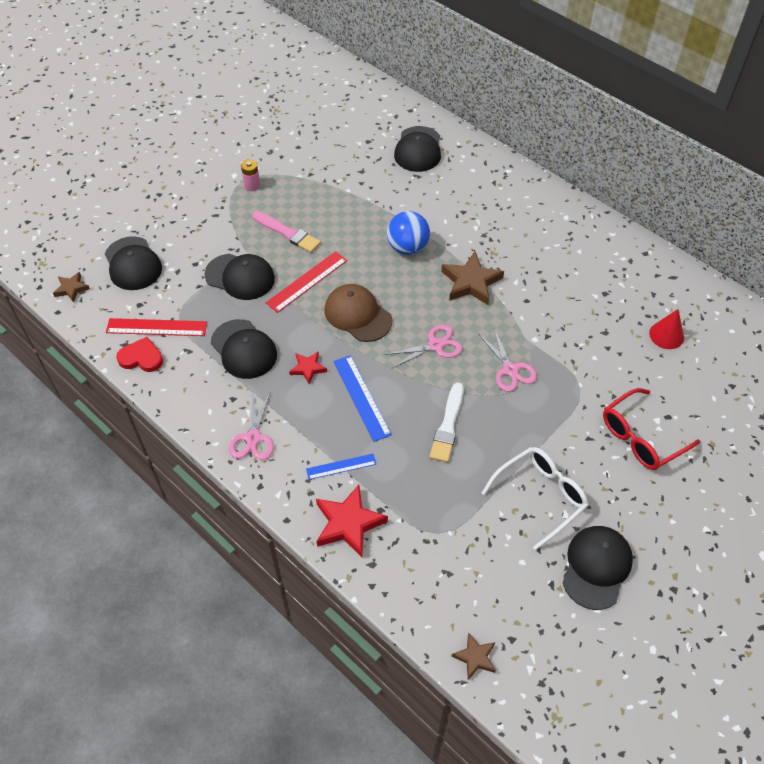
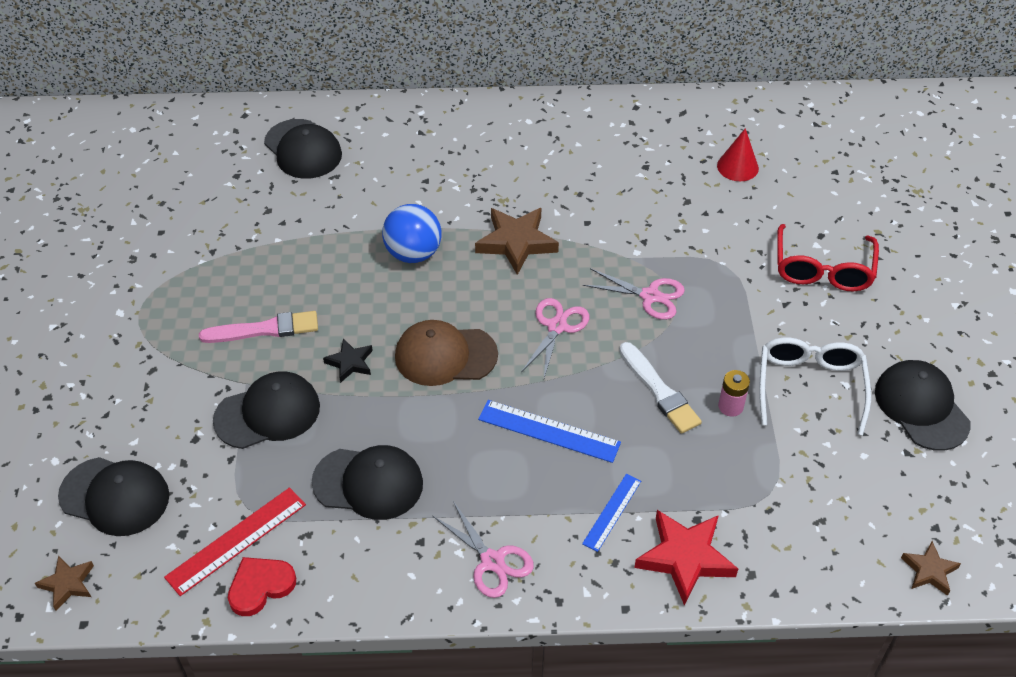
camera: 45 degrees left, 5 degrees down
(252, 185) = (157, 308): pink battery -> pink battery (730, 406)
(307, 281) = (350, 362): red ruler -> black star
(308, 368) = (461, 447): red star -> none

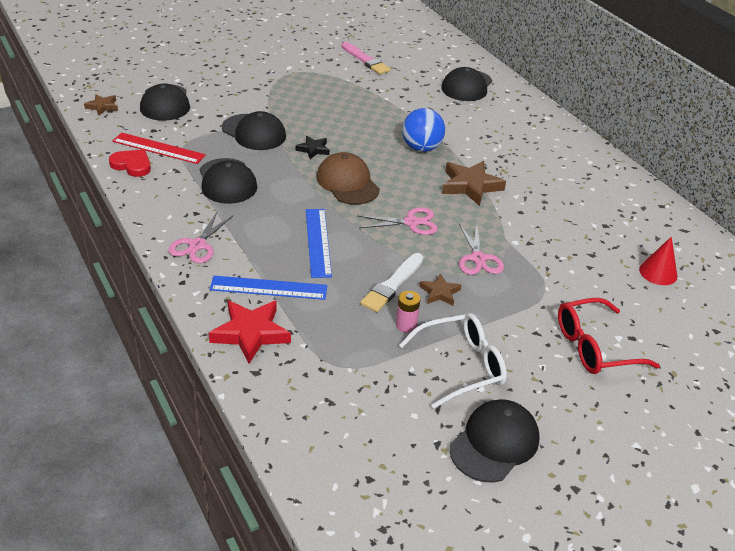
camera: 60 degrees right, 10 degrees down
(264, 329) = (314, 114): pink brush -> pink brush (365, 60)
(612, 512) = (268, 288): blue ruler -> blue ruler, size x1.58
(929, 571) = (321, 483): brown star -> brown star (439, 293)

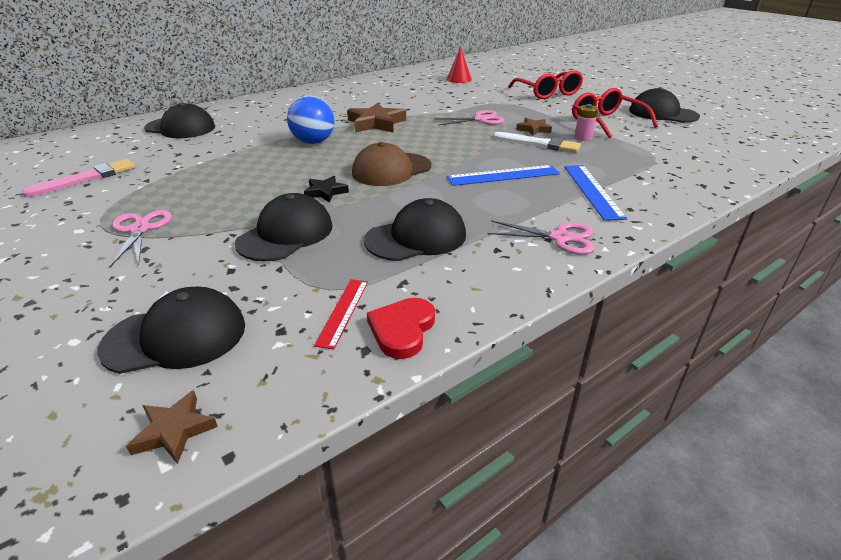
camera: 95 degrees left, 5 degrees down
(158, 148) = (343, 312): red ruler -> red ruler, size x0.63
(250, 333) = (661, 192): red star -> none
(411, 222) = (445, 141): pink scissors -> pink scissors (140, 230)
(461, 366) = (606, 122): white glasses -> red glasses

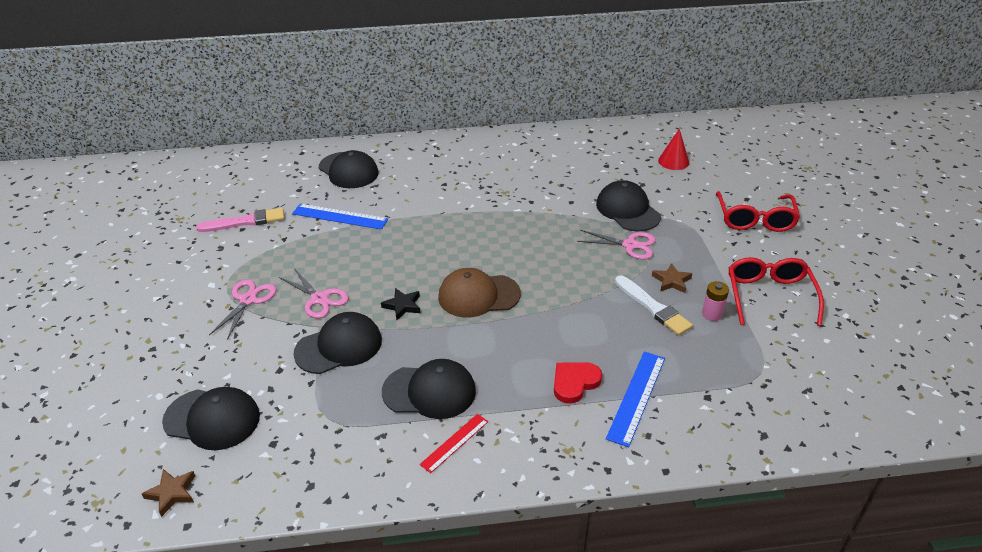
camera: 30 degrees right, 5 degrees up
(313, 142) = (442, 230): blue ball -> none
(343, 312) = (321, 445): red ruler -> red ruler (455, 443)
(376, 123) = (520, 218): brown star -> none
(402, 330) = (345, 480): red heart -> red heart (574, 383)
(503, 175) = (572, 342): blue ruler -> blue ruler (340, 216)
(560, 238) = (544, 443): pink scissors -> pink scissors (319, 299)
(662, 113) = (859, 303): black cap -> black cap (627, 210)

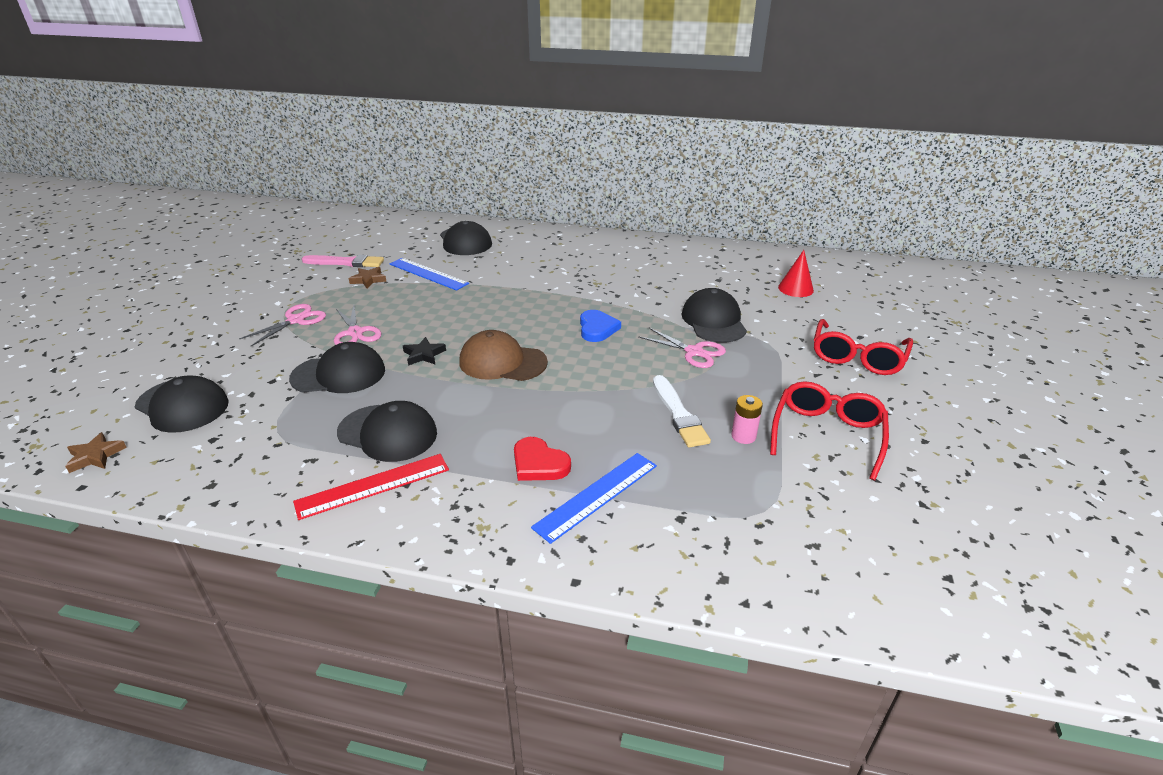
camera: 20 degrees right, 5 degrees down
(455, 443) = (373, 486): red ruler -> red ruler, size x1.58
(536, 241) = (597, 328): none -> blue heart
(574, 383) = (539, 463): red heart -> red heart turned 120 degrees counterclockwise
(671, 281) = (717, 394): brown star -> brown star (368, 280)

